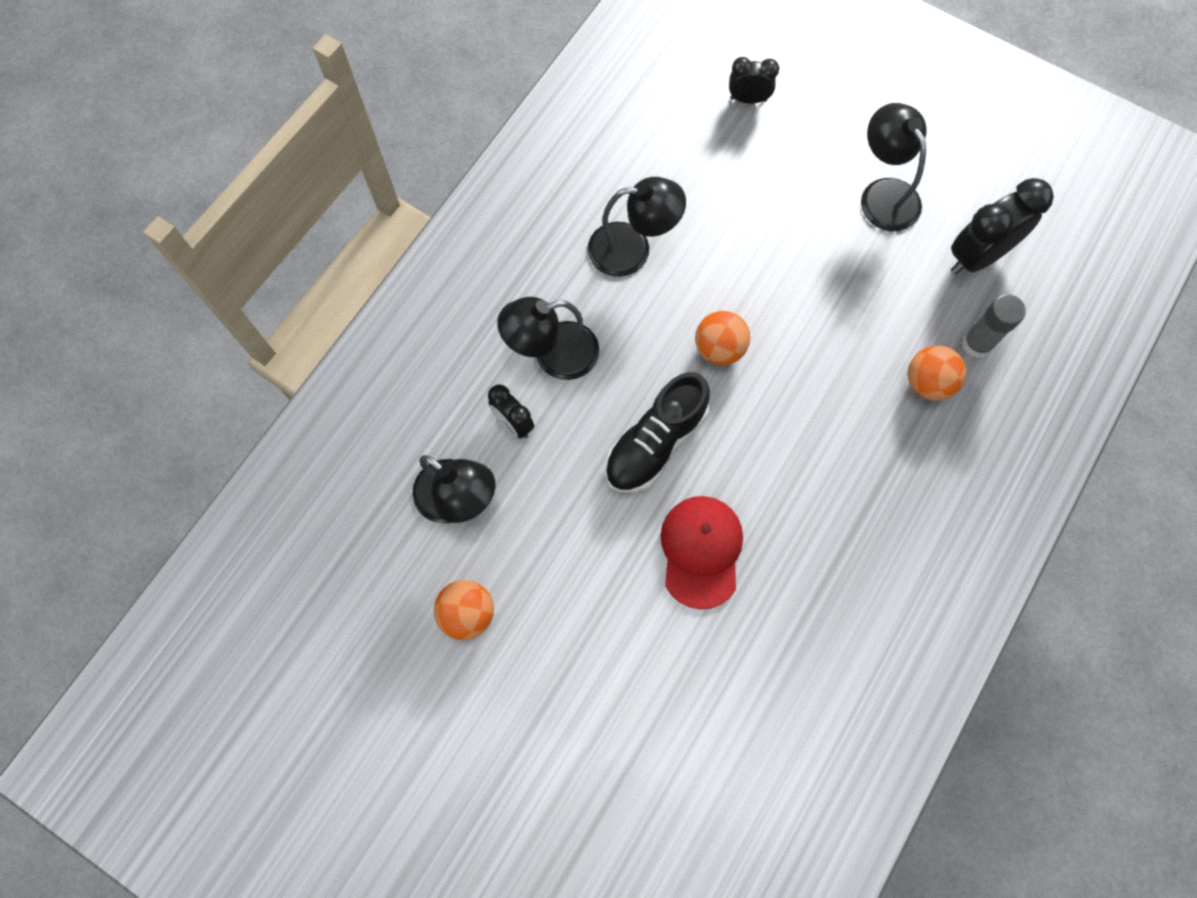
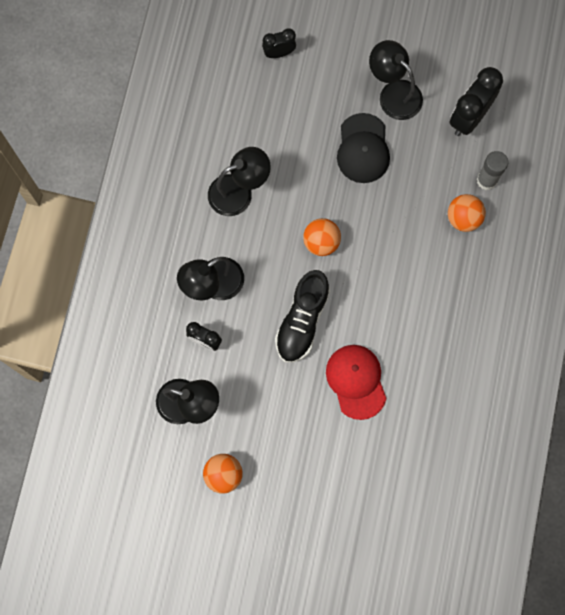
camera: 20 degrees left, 5 degrees up
(818, 249) = (363, 149): none -> black cap

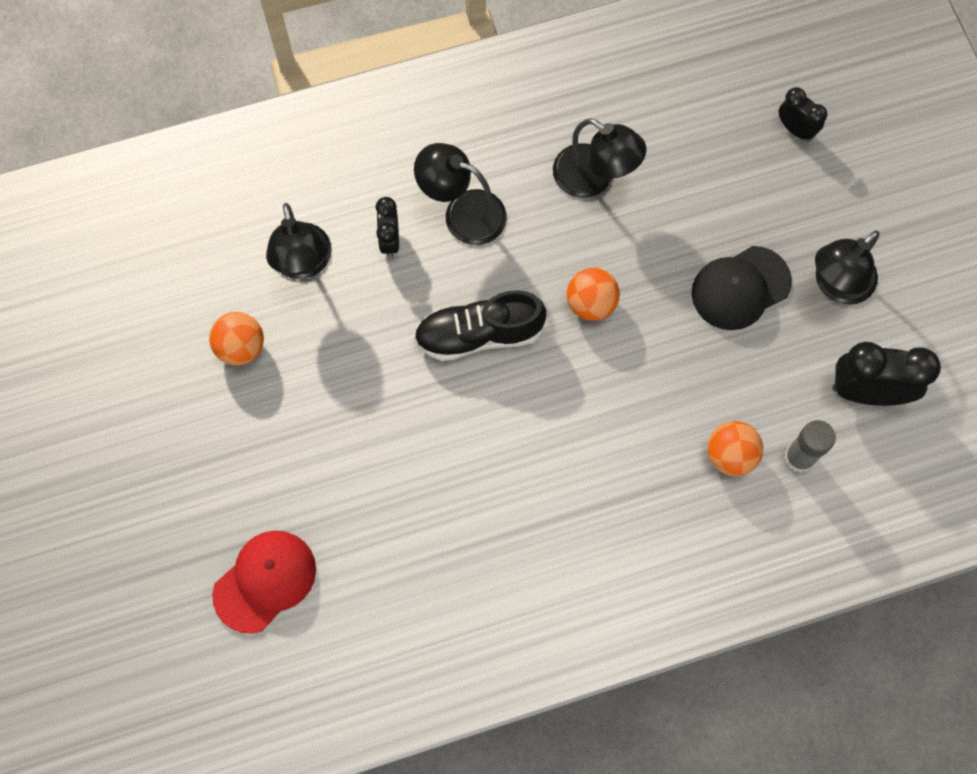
camera: 60 degrees right, 5 degrees down
(356, 381) = (441, 437): red cap -> red cap (265, 581)
(394, 93) = (836, 285): black lamp -> black lamp turned 150 degrees counterclockwise

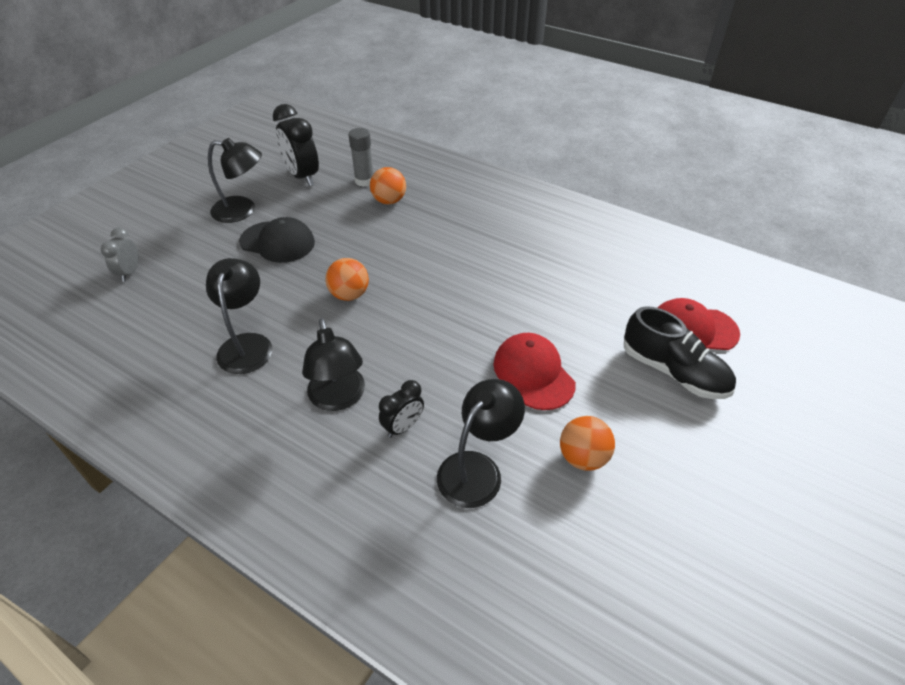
camera: 130 degrees left, 25 degrees down
(350, 385) = (533, 373): none -> red cap
(479, 335) = (425, 332): black shoe -> black shoe (673, 371)
(795, 129) = (130, 272): black clock -> grey clock

